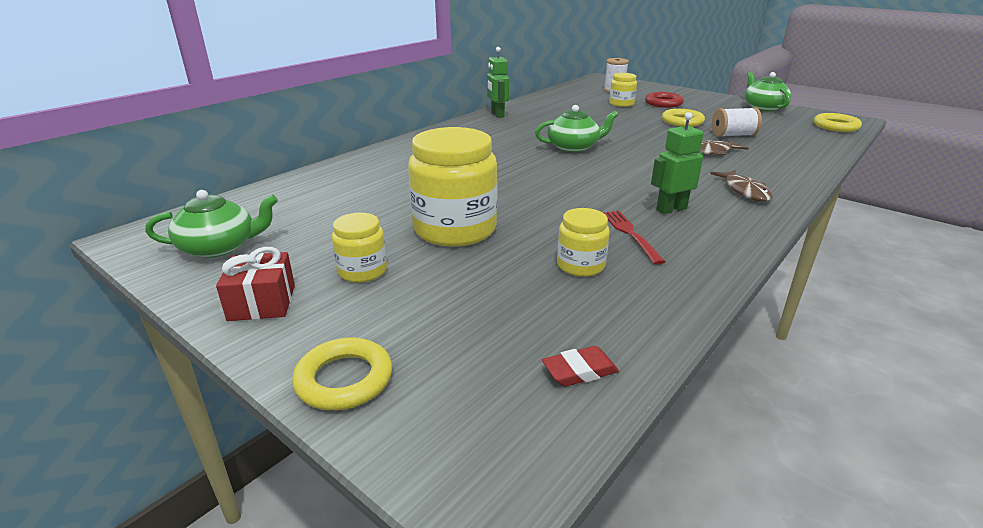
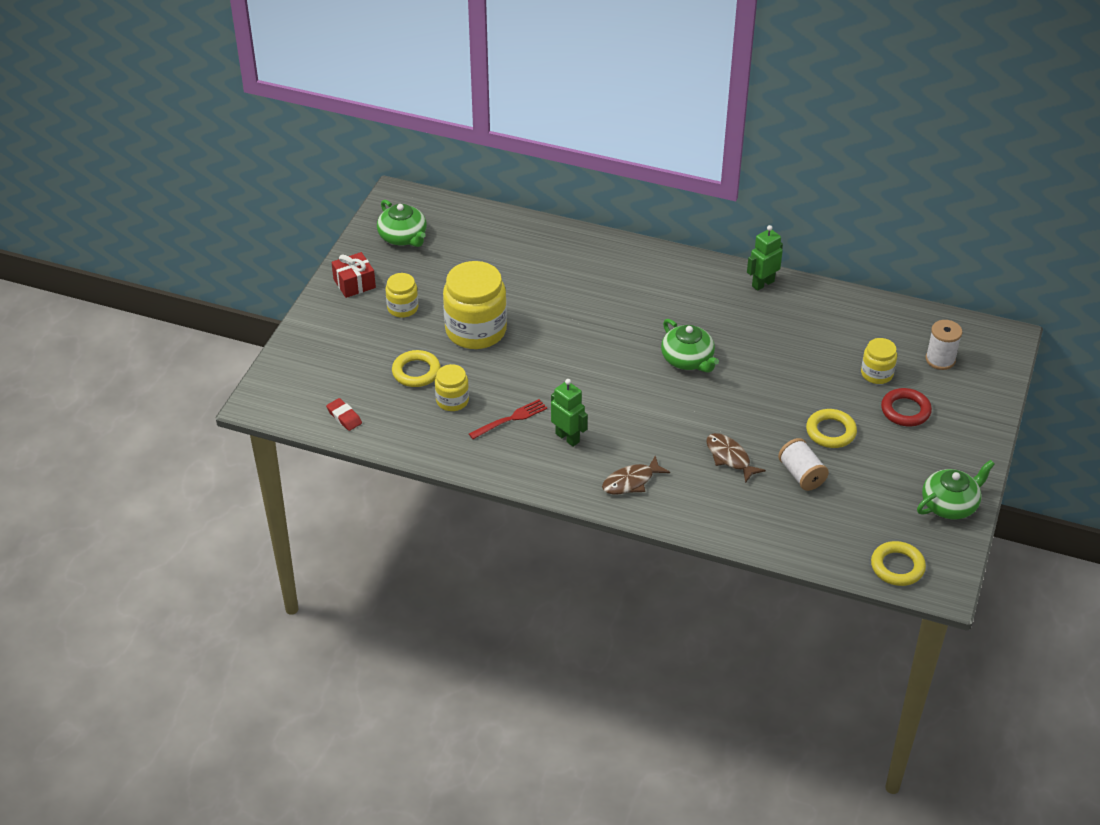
camera: 70 degrees right, 15 degrees up
(344, 379) = (307, 339): yellow ring -> yellow ring (416, 372)

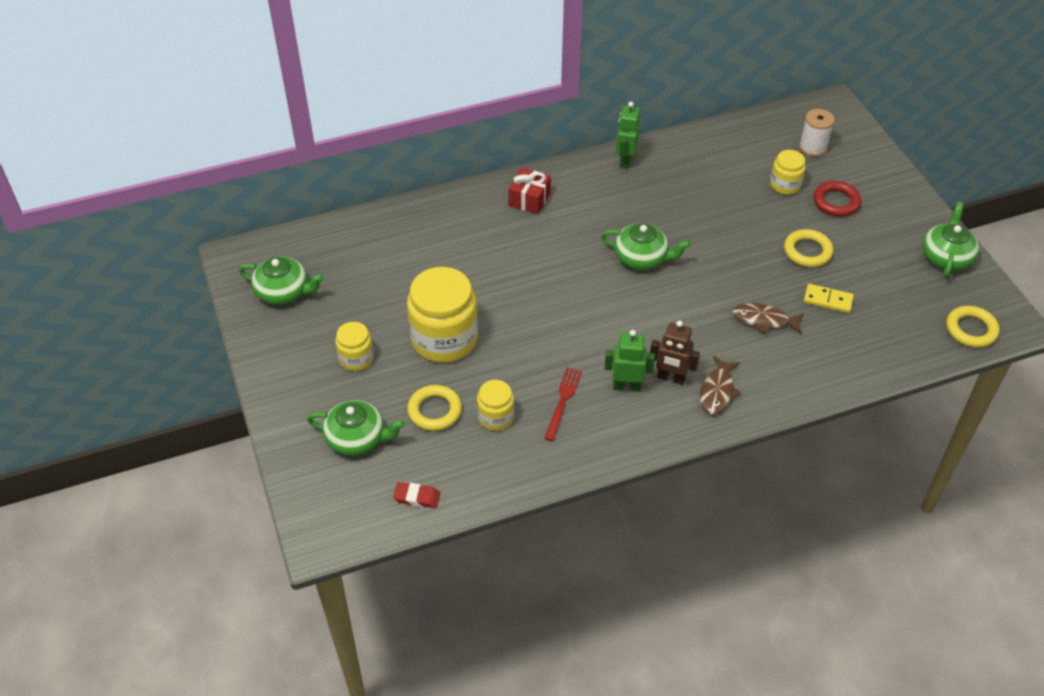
camera: 40 degrees left, 5 degrees up
(347, 358) = (357, 438): none -> green teapot
(354, 283) = (285, 362): red gift -> red gift (529, 199)
(607, 452) = (671, 378): none -> brown robot
(801, 475) = (828, 300): white spool -> yellow domino

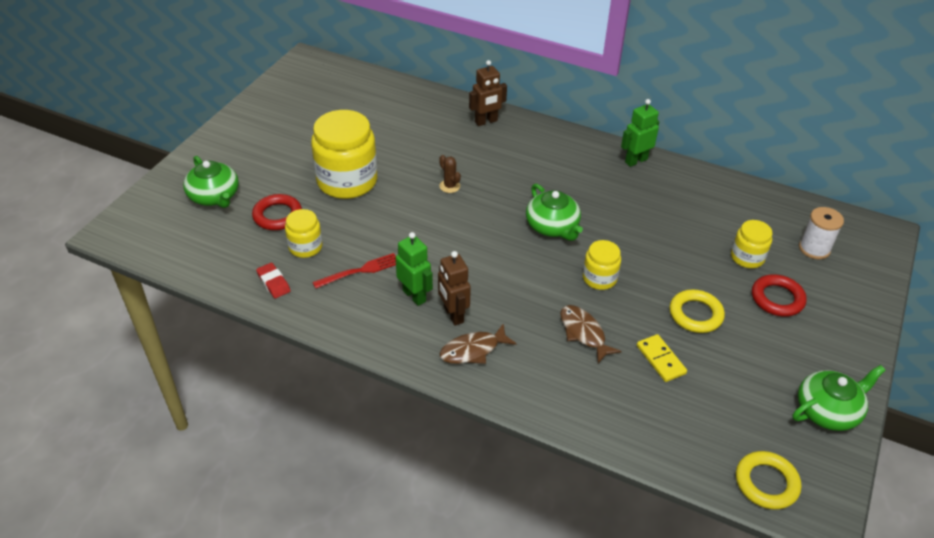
camera: 45 degrees right, 5 degrees down
(283, 291) = (302, 93): green teapot -> none
(356, 358) = (282, 155): yellow jar -> yellow jar (599, 278)
(417, 497) = (192, 254): red eraser -> red eraser (273, 283)
(434, 411) = (277, 215): yellow ring -> red ring
(475, 206) = (486, 121): none -> brown robot
(527, 282) = (449, 186): none -> brown cactus
(529, 199) = (528, 140): red gift -> none

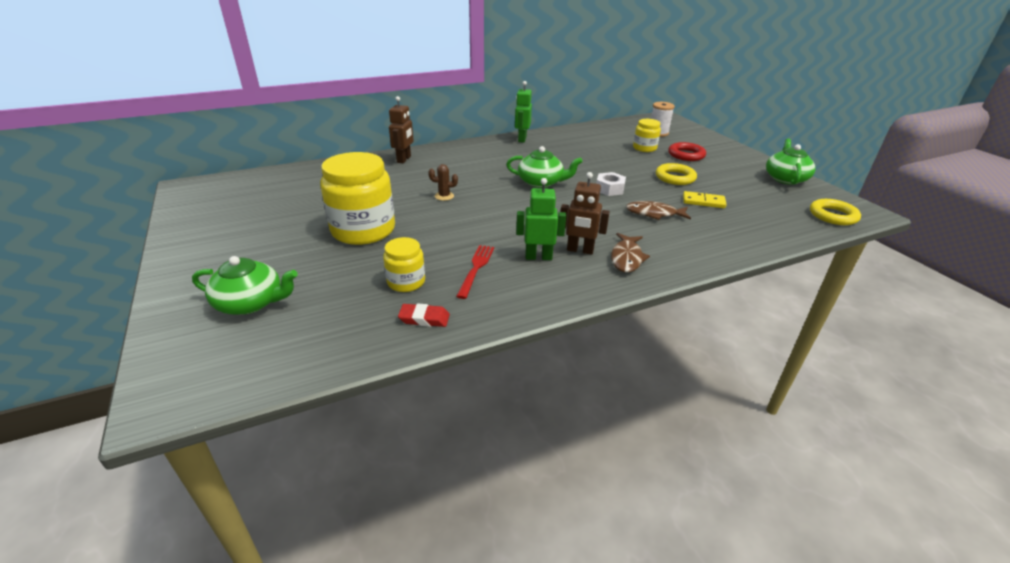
camera: 50 degrees left, 10 degrees down
(277, 215) = (342, 279): red ring -> none
(599, 278) = (609, 189): yellow jar -> white nut

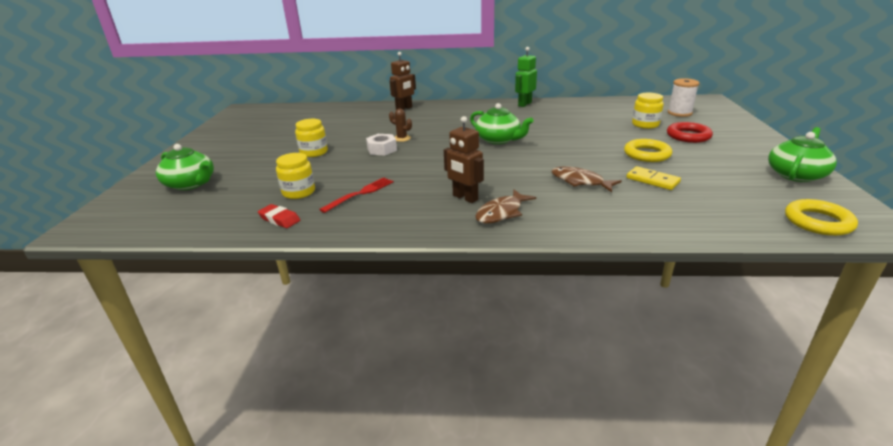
camera: 30 degrees right, 5 degrees down
(363, 230) = (314, 152): yellow jar -> yellow jar, size x0.52
(538, 257) = (421, 195): green robot -> none
(609, 189) = (559, 154): white nut -> white nut (382, 149)

